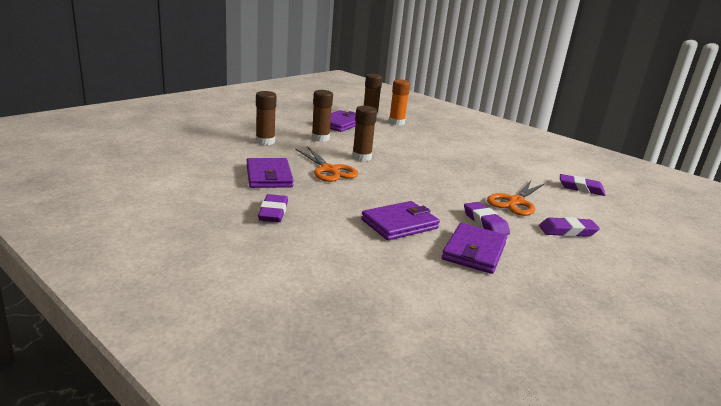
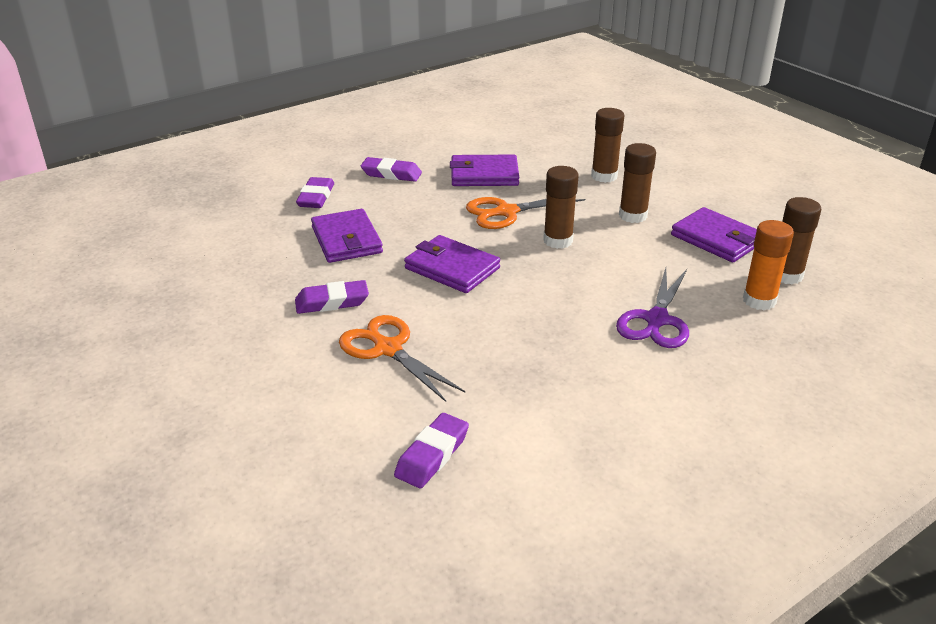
camera: 105 degrees right, 10 degrees up
(429, 141) = (656, 320): none -> purple scissors
(474, 251) = (269, 276): purple wallet -> purple wallet (452, 268)
(567, 231) = (286, 370): purple eraser -> purple eraser (316, 197)

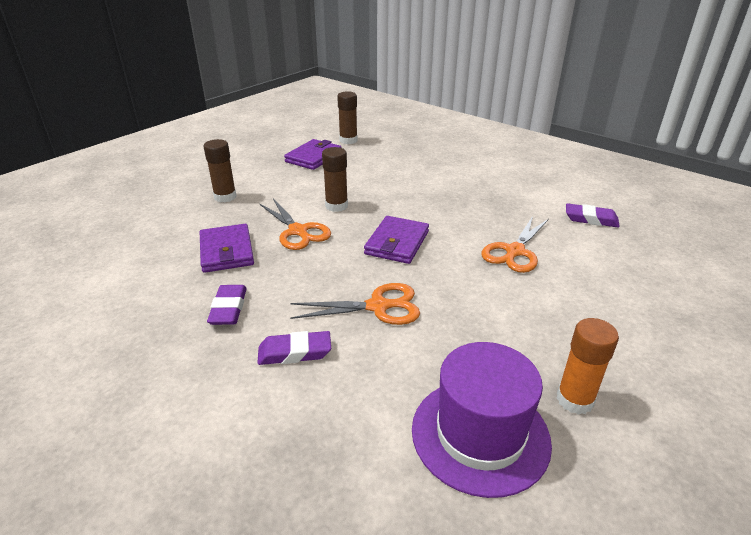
camera: 105 degrees left, 0 degrees up
(170, 259) = (480, 434): none -> purple hat
(332, 302) = (479, 290): purple eraser -> none
(346, 240) = (378, 306): purple wallet -> orange scissors
(633, 216) = (289, 183): brown glue stick -> none
(656, 320) = (415, 170): purple scissors -> none
(759, 301) = (378, 146): orange glue stick -> orange glue stick (574, 400)

